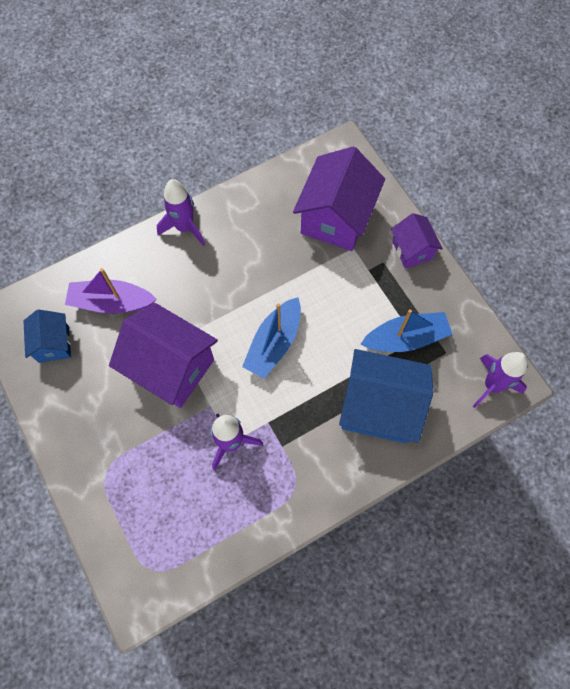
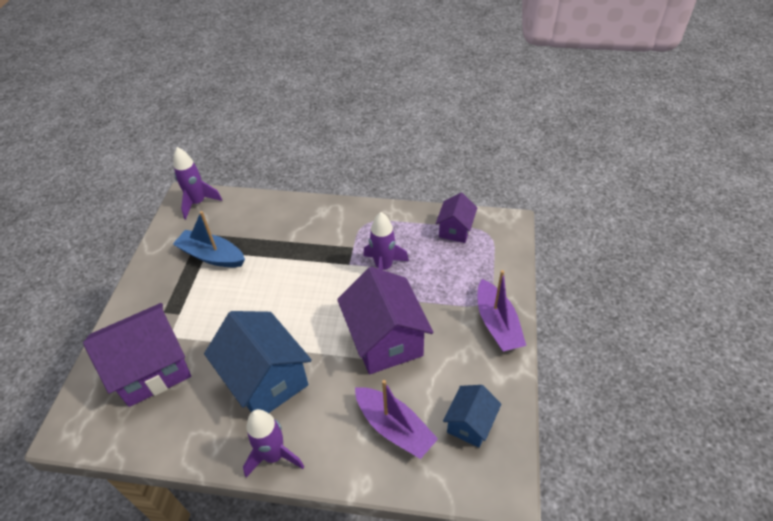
camera: 140 degrees left, 20 degrees down
(79, 454) = (497, 324): none -> purple boat
(274, 343) = (297, 308): blue boat -> none
(379, 407) = (273, 231): blue house -> blue house (266, 380)
(412, 250) = (135, 306): purple house -> purple house (455, 230)

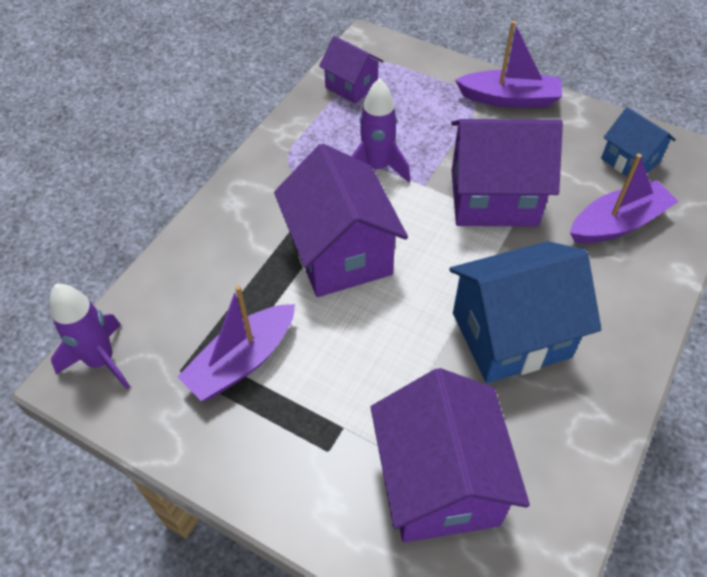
camera: 70 degrees left, 5 degrees up
(211, 256) = (242, 361): blue boat -> purple boat
(274, 455) = (627, 349): purple rocket -> none
(302, 272) = (340, 253): none -> purple house

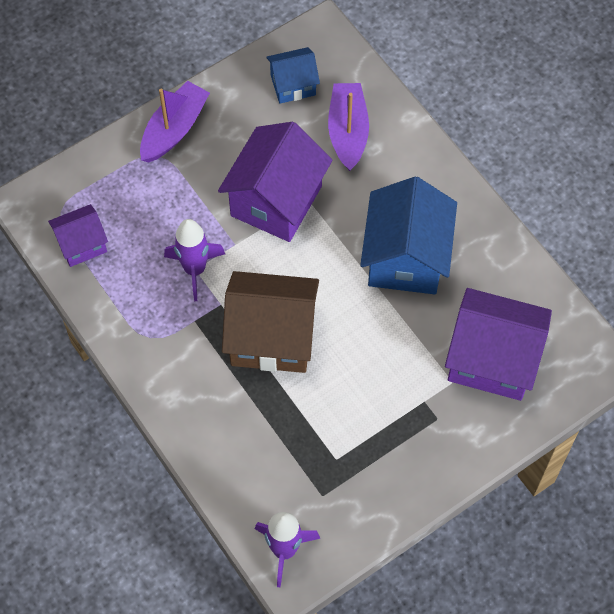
camera: 65 degrees left, 10 degrees up
(242, 361) = (336, 448): purple boat -> none
(340, 253) = (272, 337): purple house -> brown house

